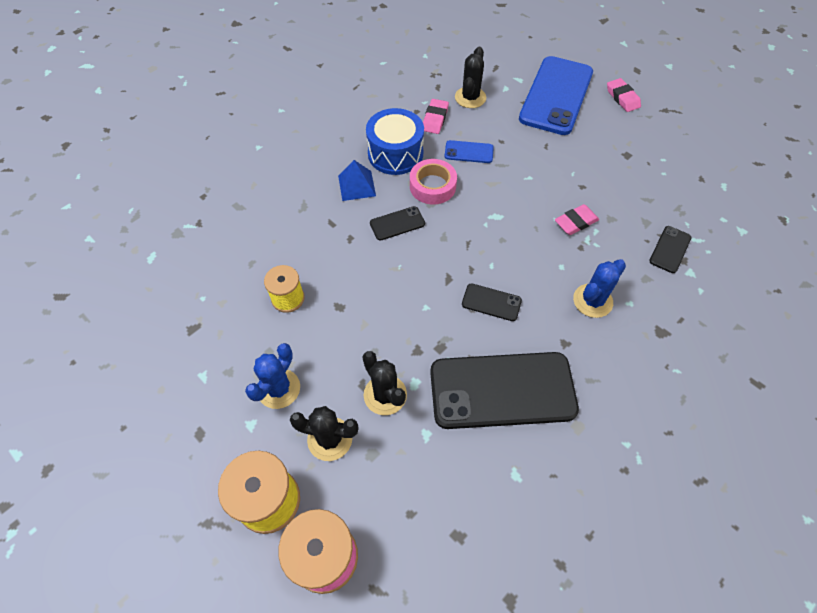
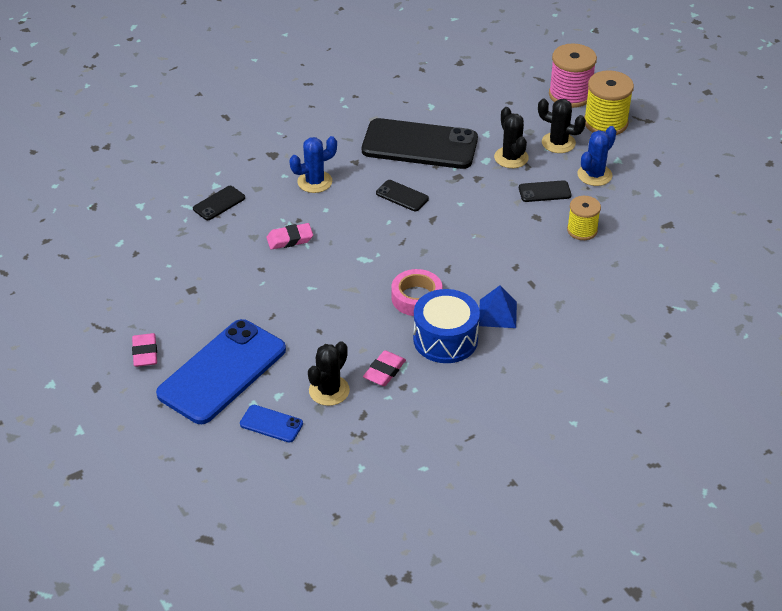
camera: 165 degrees left, 15 degrees down
(397, 223) = (465, 270): black phone -> black phone (544, 192)
(469, 152) = (362, 325): blue phone -> blue phone (271, 424)

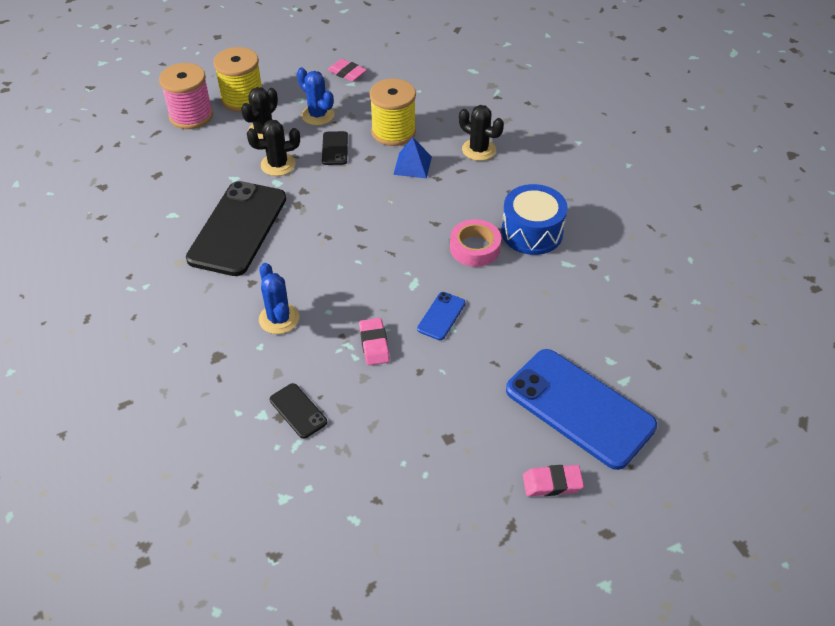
camera: 85 degrees left, 5 degrees up
(271, 424) = (650, 367): blue phone -> blue phone (441, 316)
(329, 390) = (602, 320): black cactus -> black cactus (479, 150)
(384, 371) = (574, 277): pink eraser -> pink eraser (347, 73)
(402, 196) = (319, 248): black phone -> none
(497, 313) = (499, 195): blue pyramid -> blue pyramid (412, 165)
(582, 230) = (393, 132): yellow spool -> yellow spool, size x1.58

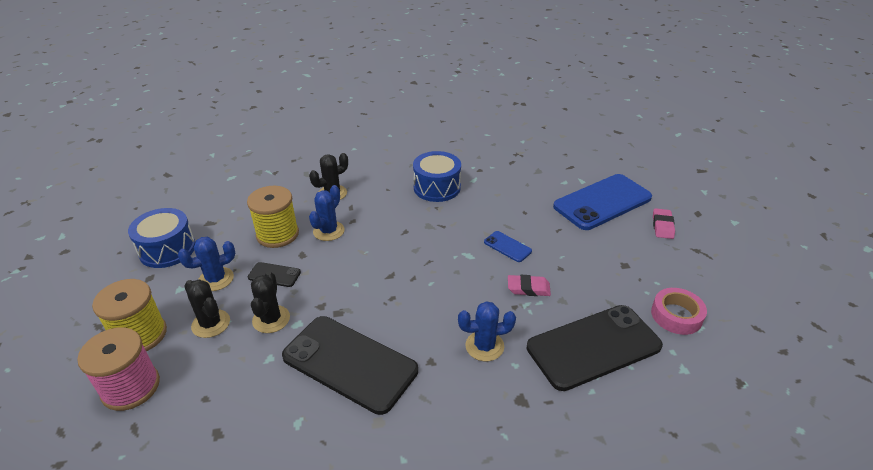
camera: 75 degrees left, 10 degrees down
(298, 411) = (593, 347): black phone -> black phone, size x2.30
(347, 73) = (167, 249): pink eraser -> blue drum
(412, 165) = (328, 231): blue pyramid -> blue cactus
(475, 248) = (441, 217): pink tape -> pink tape (676, 315)

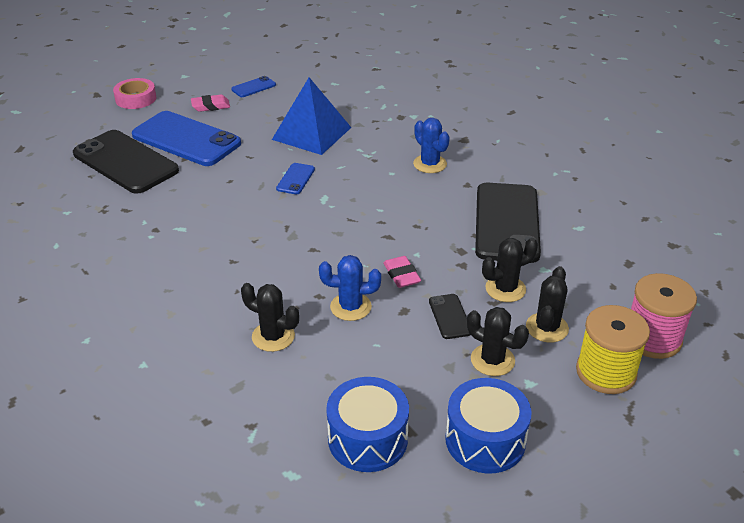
camera: 115 degrees left, 0 degrees up
(216, 279) = (492, 360): blue cactus -> black cactus
(277, 234) = (385, 348): yellow spool -> none
(437, 187) = (213, 251): blue drum -> blue drum (367, 439)
(528, 288) = (346, 157): pink eraser -> pink eraser (401, 275)
(585, 277) = (311, 133): none -> blue pyramid
(593, 347) = (389, 119): black phone -> black phone (125, 162)
(676, 315) = (328, 92): pink tape -> pink tape (136, 98)
(699, 261) = (253, 87): none -> blue phone

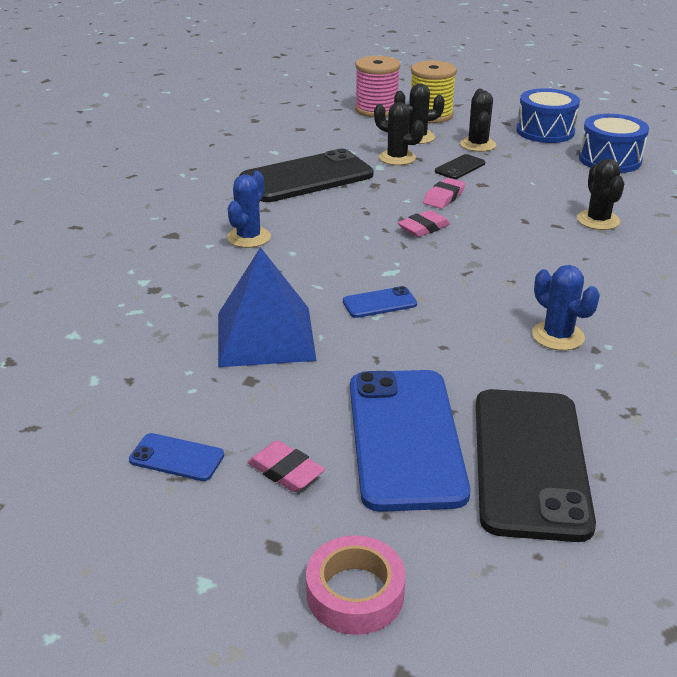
camera: 125 degrees left, 5 degrees down
(350, 307) = (514, 204): blue cactus -> blue cactus (557, 336)
(363, 239) = (423, 228): none -> pink eraser

